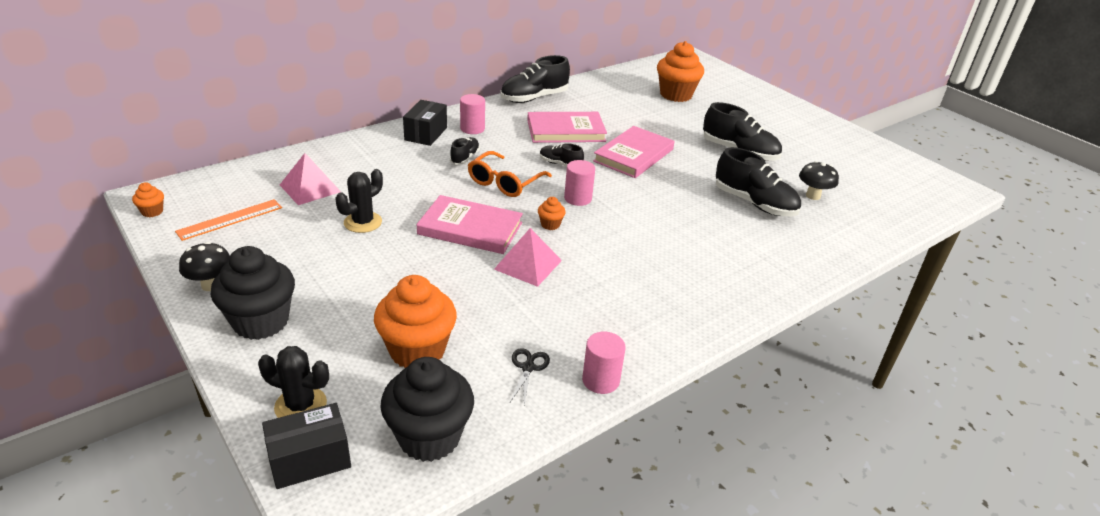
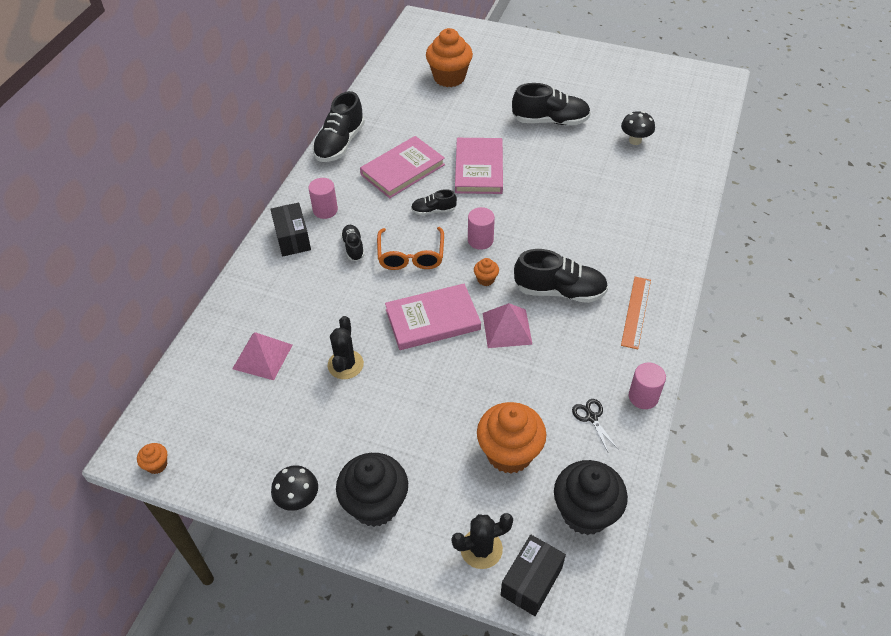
camera: 30 degrees left, 15 degrees up
(230, 219) = (234, 430): orange ruler -> orange ruler (636, 312)
(754, 203) = (603, 172): black shoe -> black shoe (559, 291)

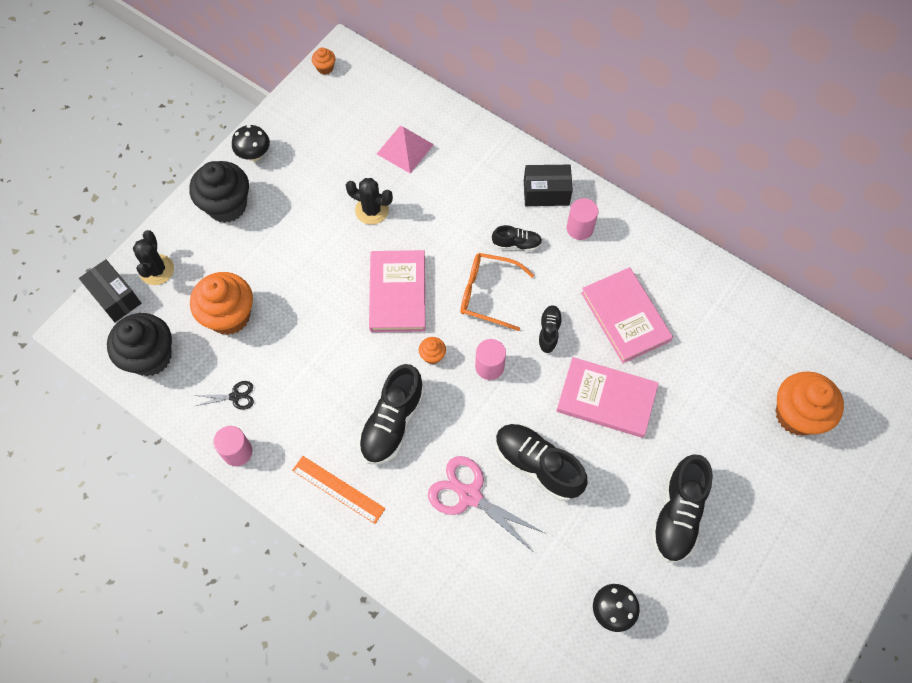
camera: 105 degrees right, 15 degrees up
(340, 144) = (687, 261): black shoe -> black shoe (537, 465)
(507, 328) = (363, 356): pink pyramid -> none
(596, 228) = (470, 495): none -> pink scissors

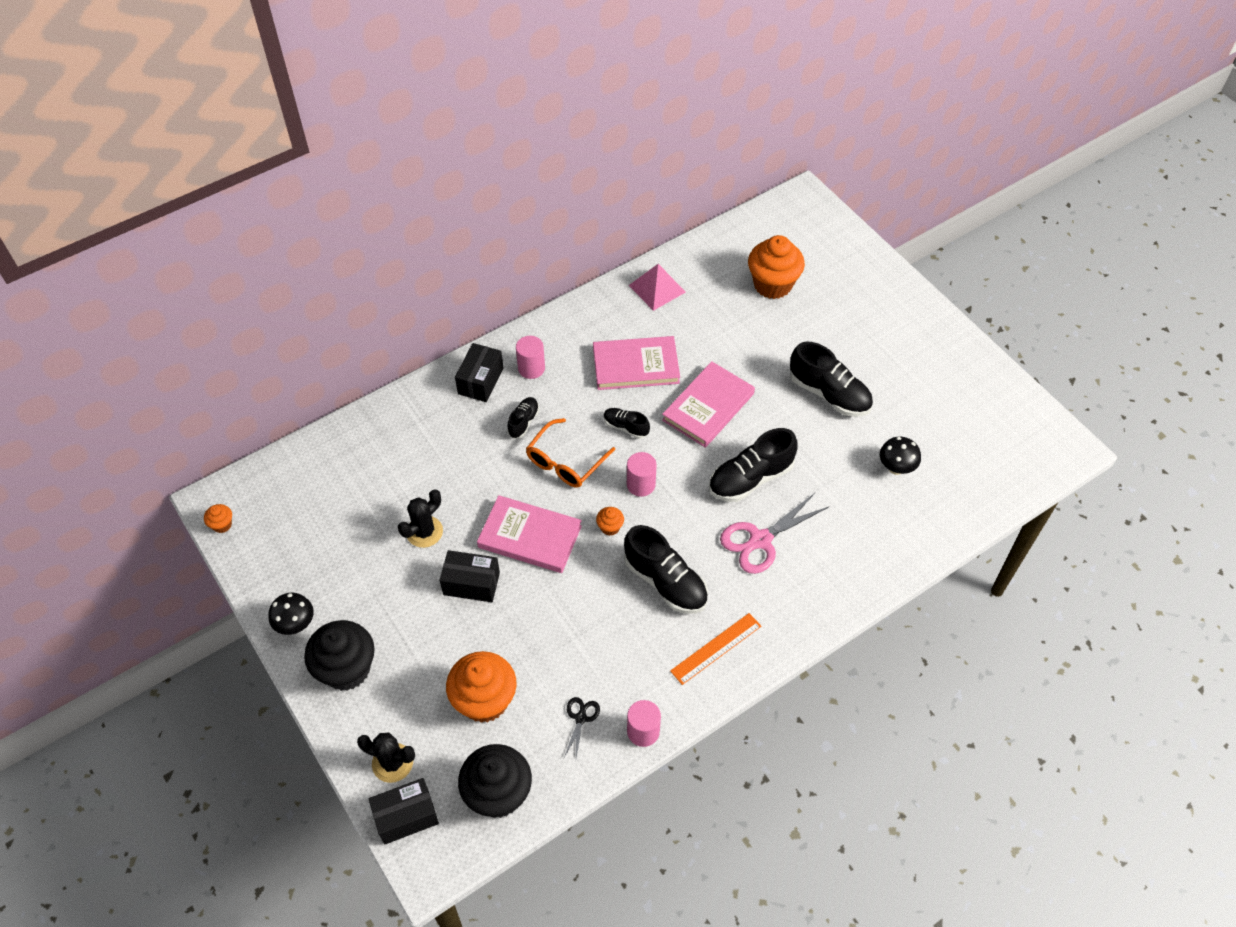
camera: 70 degrees left, 10 degrees down
(334, 265) = (471, 583): none -> black box
(405, 149) = (367, 481): pink pyramid -> pink pyramid (657, 288)

